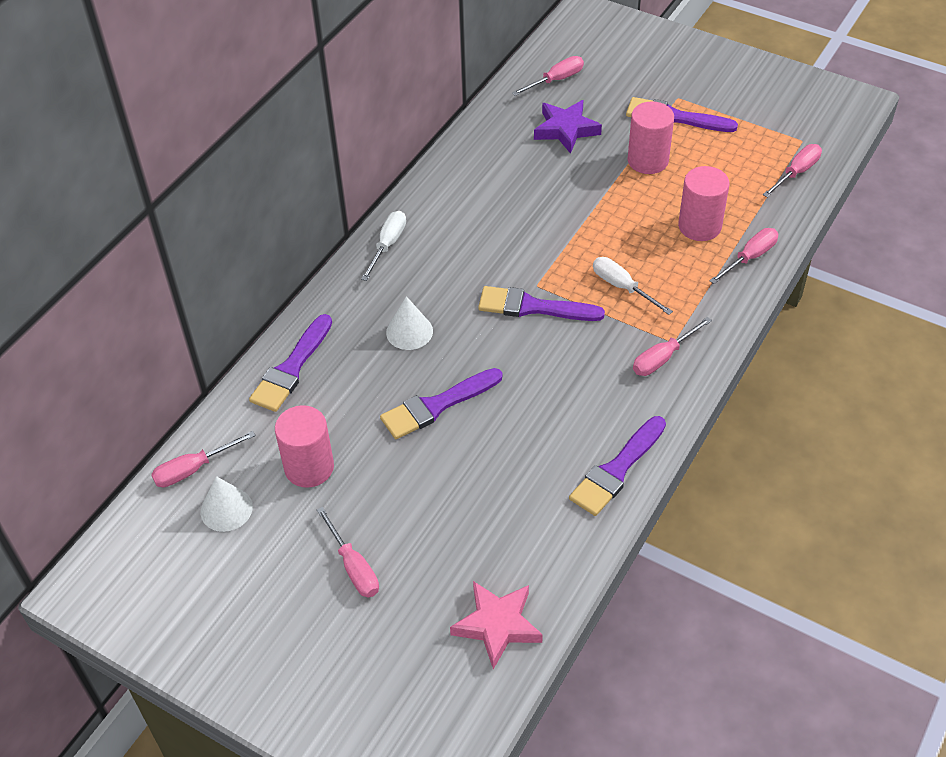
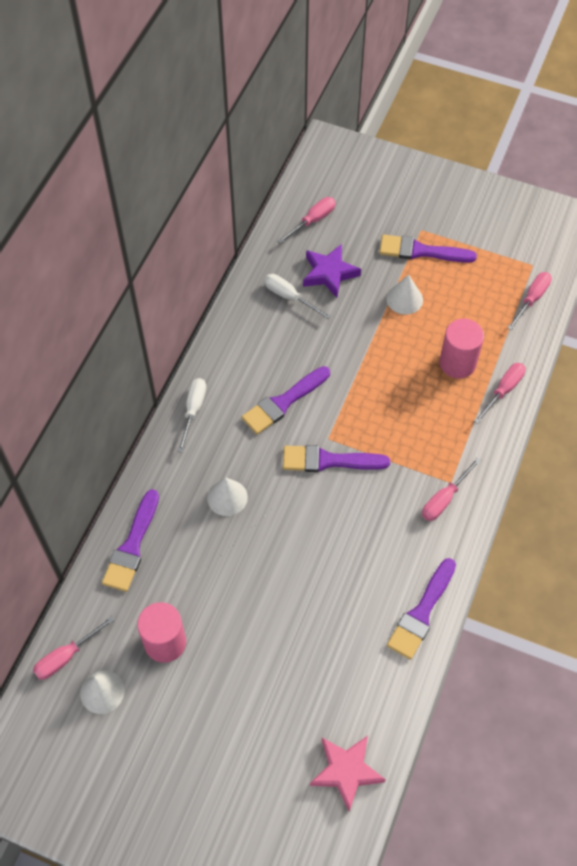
camera: 10 degrees left, 10 degrees up
(353, 567) = (219, 733): pink screwdriver -> none
(437, 405) = (263, 568): purple brush -> purple brush (283, 402)
(622, 287) = (401, 432): white screwdriver -> white screwdriver (289, 297)
(648, 160) = (404, 299): pink cylinder -> white cone

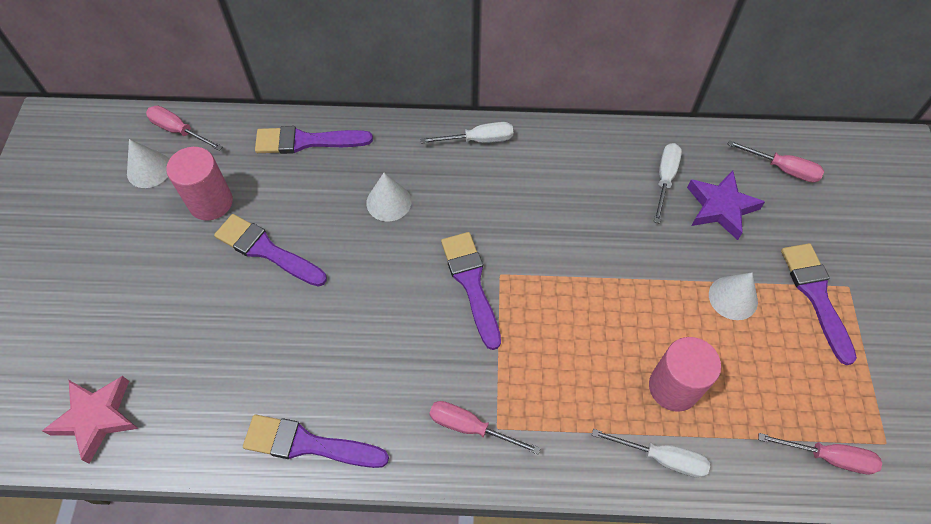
camera: 70 degrees right, 0 degrees up
(283, 402) = (526, 216): purple brush -> purple brush (266, 250)
(503, 390) = (661, 458): pink screwdriver -> white screwdriver

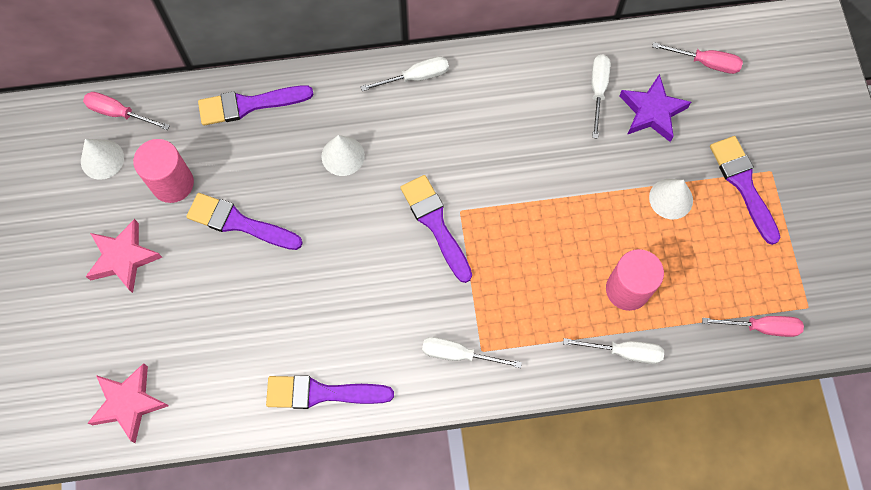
camera: 10 degrees left, 10 degrees up
(139, 266) = (123, 258): none -> pink star
(470, 427) = (458, 354): pink screwdriver -> white screwdriver

